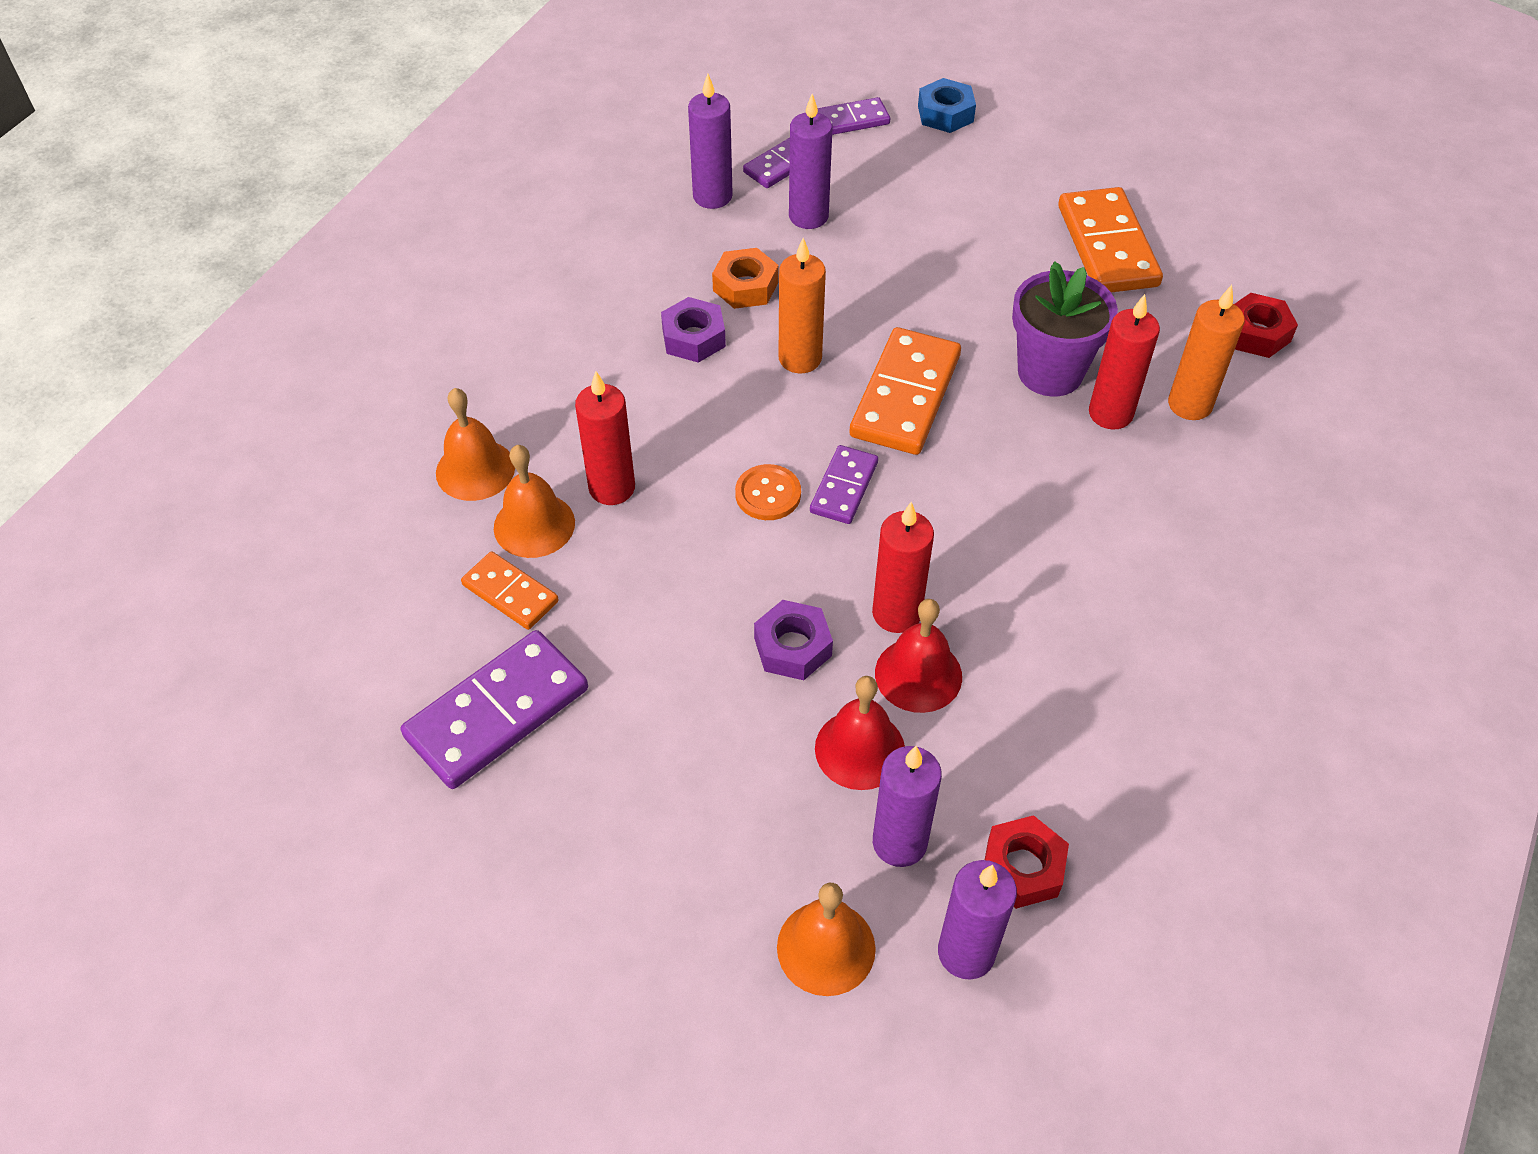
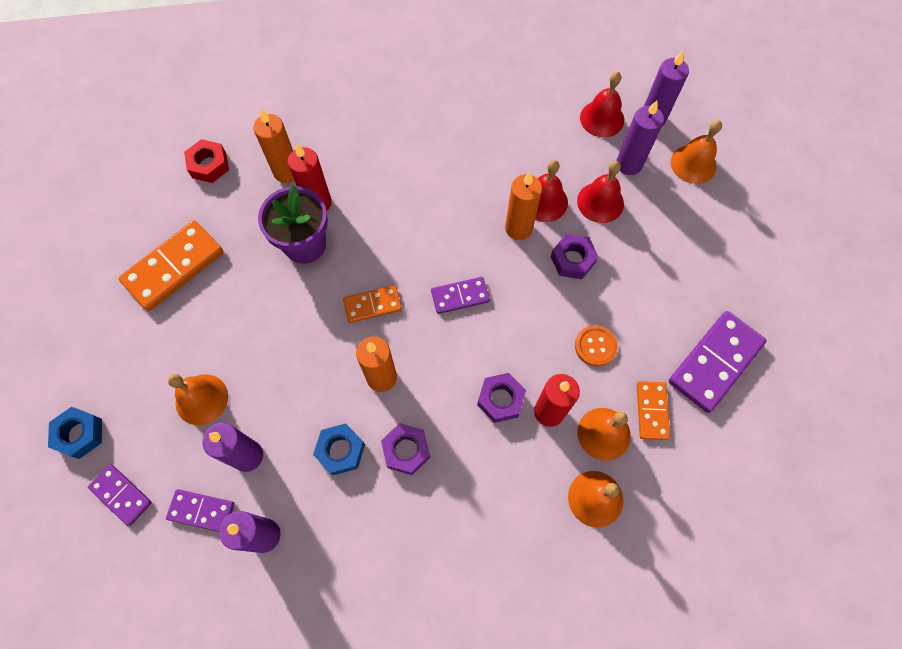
camera: 125 degrees left, 15 degrees up
(497, 713) = (715, 362): purple domino -> purple domino turned 60 degrees counterclockwise
(671, 451) = (501, 399): none -> purple nut
(745, 286) = (340, 451): orange nut -> blue nut
(768, 494) = (492, 329): orange button -> orange button (595, 346)
(896, 613) = (518, 228): red candle -> orange candle
(905, 395) = (372, 305): orange domino -> orange domino, size x0.57
(907, 207) = (201, 399): none -> orange bell
(1022, 868) = (602, 118): red nut -> red bell

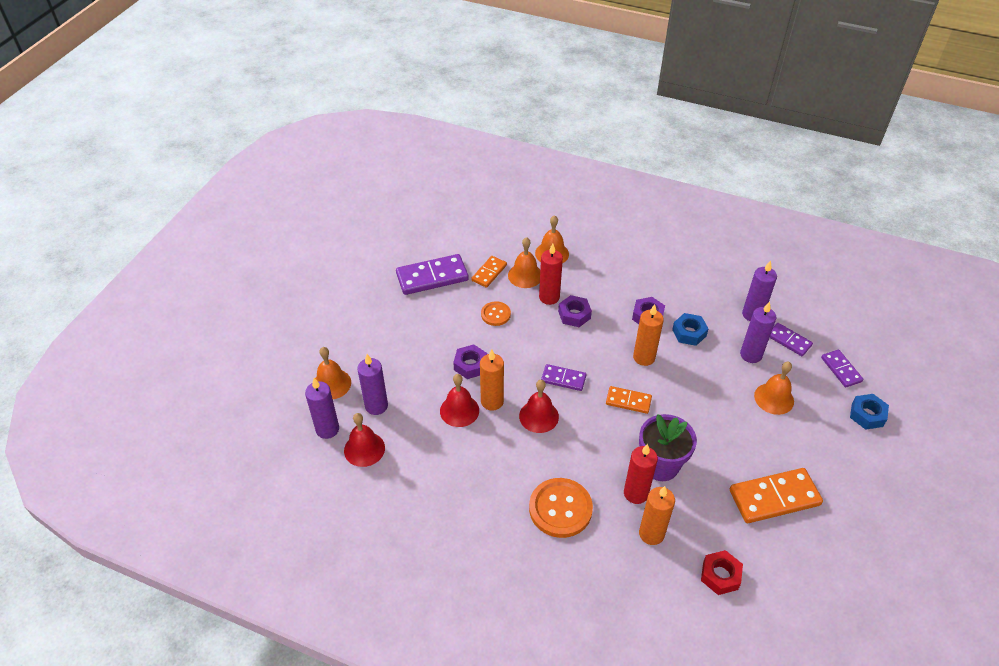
camera: 150 degrees left, 20 degrees down
(383, 154) = (560, 509): none -> orange button
(600, 202) = (420, 391): red bell -> red bell (539, 416)

